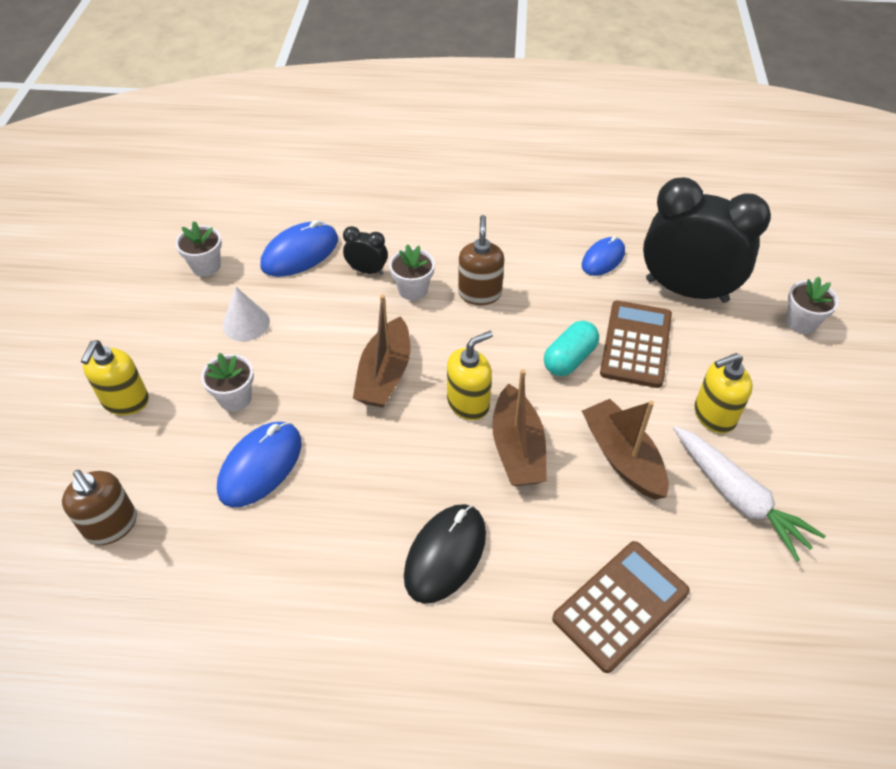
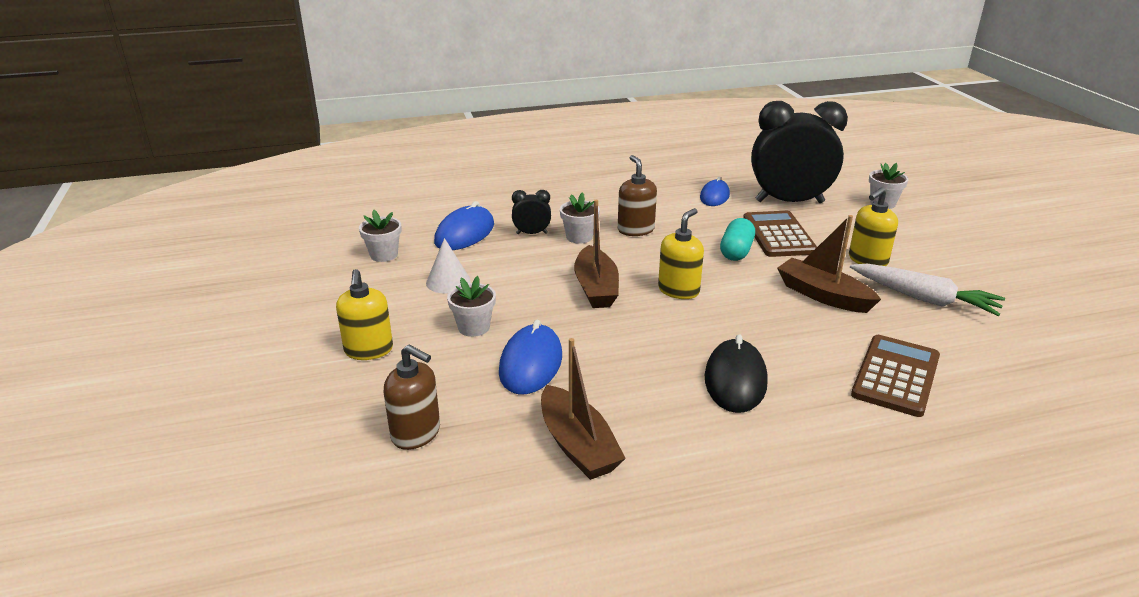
camera: 20 degrees left, 20 degrees down
(517, 448) = (739, 307): brown boat -> brown boat (577, 445)

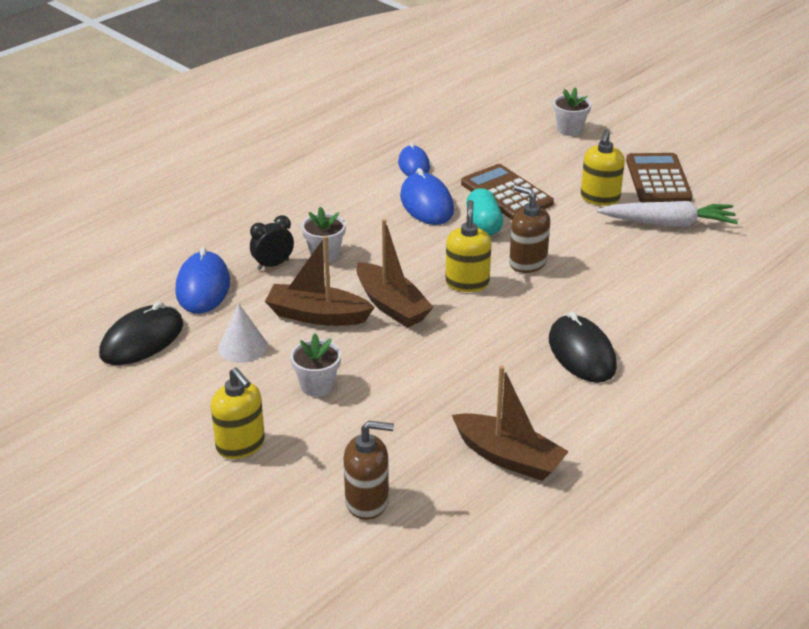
camera: 30 degrees left, 5 degrees up
(384, 255) = (142, 340): white flower pot -> black mouse
(531, 364) = (403, 401): blue mouse -> blue mouse (426, 203)
(635, 230) = (372, 228): brown soap dispenser -> brown soap dispenser (527, 263)
(789, 202) = (487, 151): black clock -> none
(823, 295) = (590, 247): brown boat -> brown boat (317, 315)
(895, 376) = (695, 305): brown calculator -> brown calculator (658, 179)

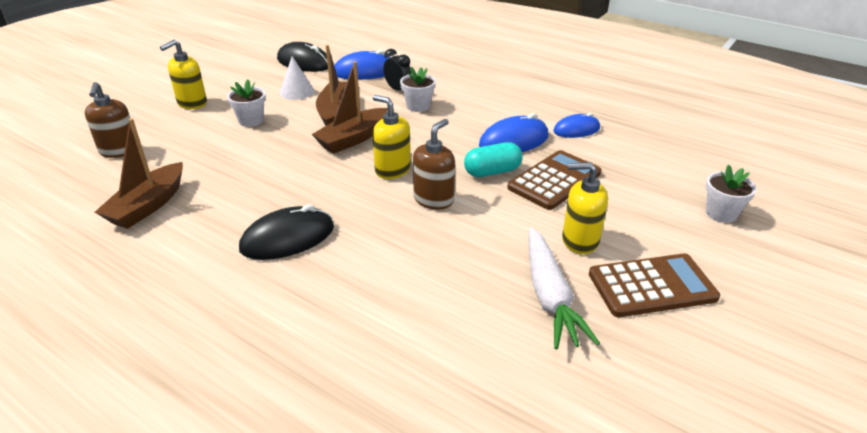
camera: 80 degrees right, 0 degrees up
(467, 283) = (392, 170): yellow soap dispenser -> yellow soap dispenser turned 135 degrees counterclockwise

